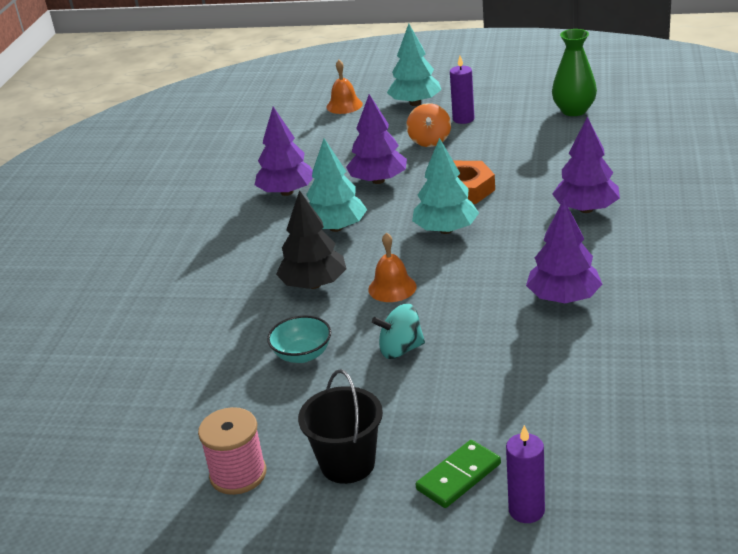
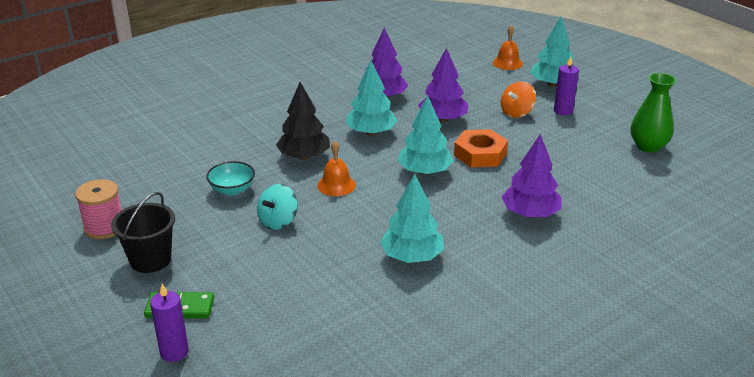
camera: 40 degrees right, 0 degrees up
(401, 349) = (278, 221): turquoise spinning top -> turquoise spinning top turned 90 degrees counterclockwise
(563, 298) = (412, 256): purple tree -> turquoise tree

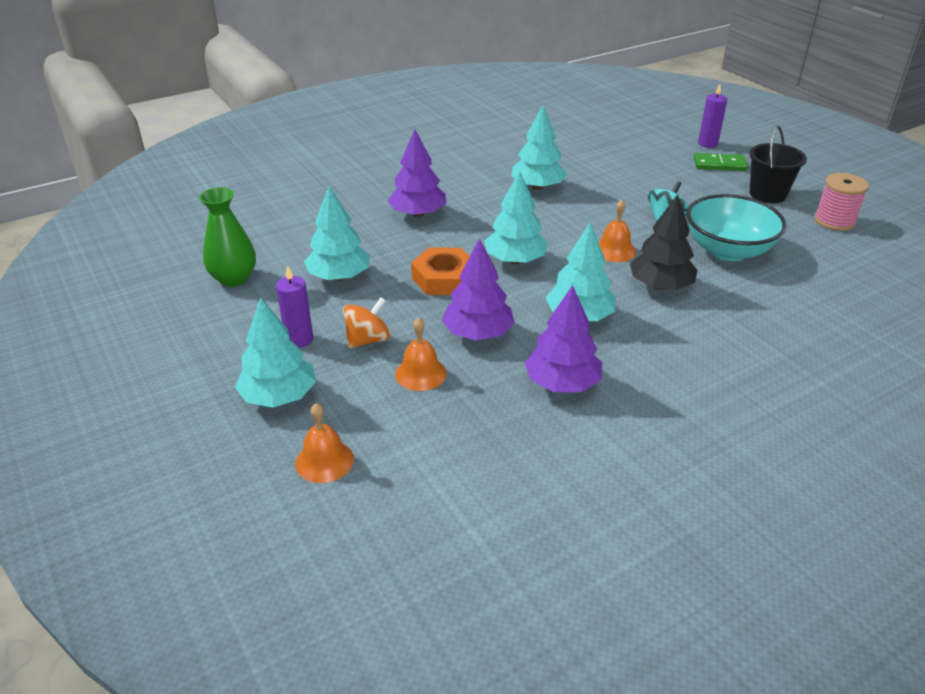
camera: 175 degrees left, 5 degrees up
(232, 190) = (728, 250): turquoise bowl -> turquoise bowl, size x1.81
(473, 98) = (420, 373): none -> orange bell
(565, 151) = (339, 277): none -> turquoise tree

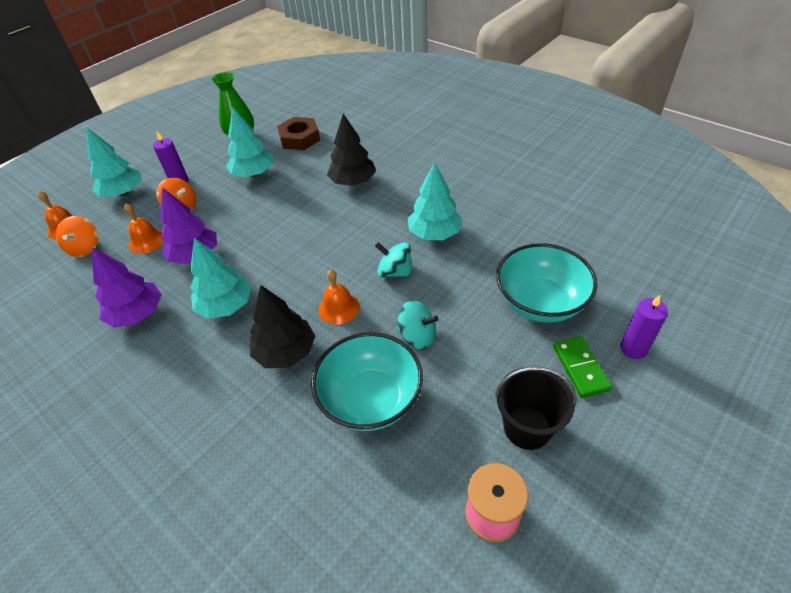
camera: 75 degrees right, 10 degrees up
(291, 235) = (299, 138): none -> brown nut
(394, 435) = (85, 248): none -> orange spinning top
(418, 214) = (353, 182): purple tree -> black tree
(444, 278) = (264, 220): orange nut -> none
(515, 260) = (301, 250): turquoise tree -> none
(580, 215) = (395, 272): none -> turquoise spinning top
(649, 163) = (540, 302): none -> turquoise bowl

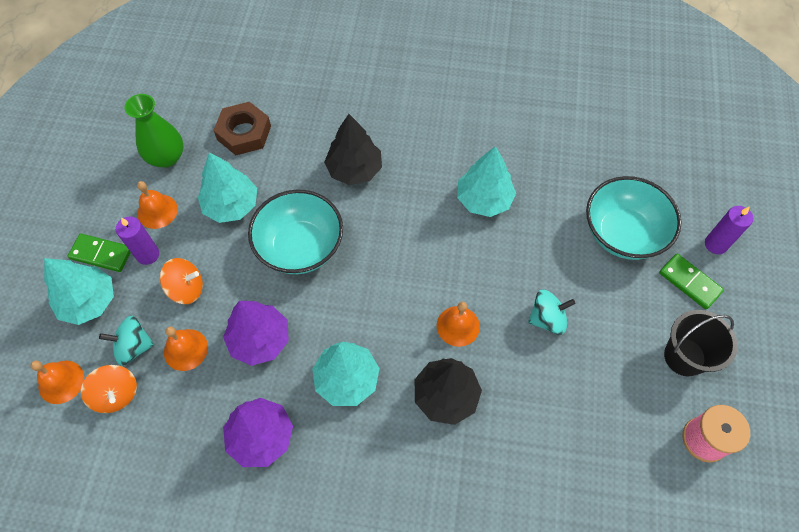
camera: 35 degrees left, 15 degrees up
(155, 171) = (101, 254): none -> green domino
(208, 161) = (157, 211): none -> orange bell
(371, 399) = (553, 399): turquoise bowl -> turquoise bowl (300, 247)
(395, 272) = (479, 261): turquoise spinning top -> turquoise spinning top (134, 347)

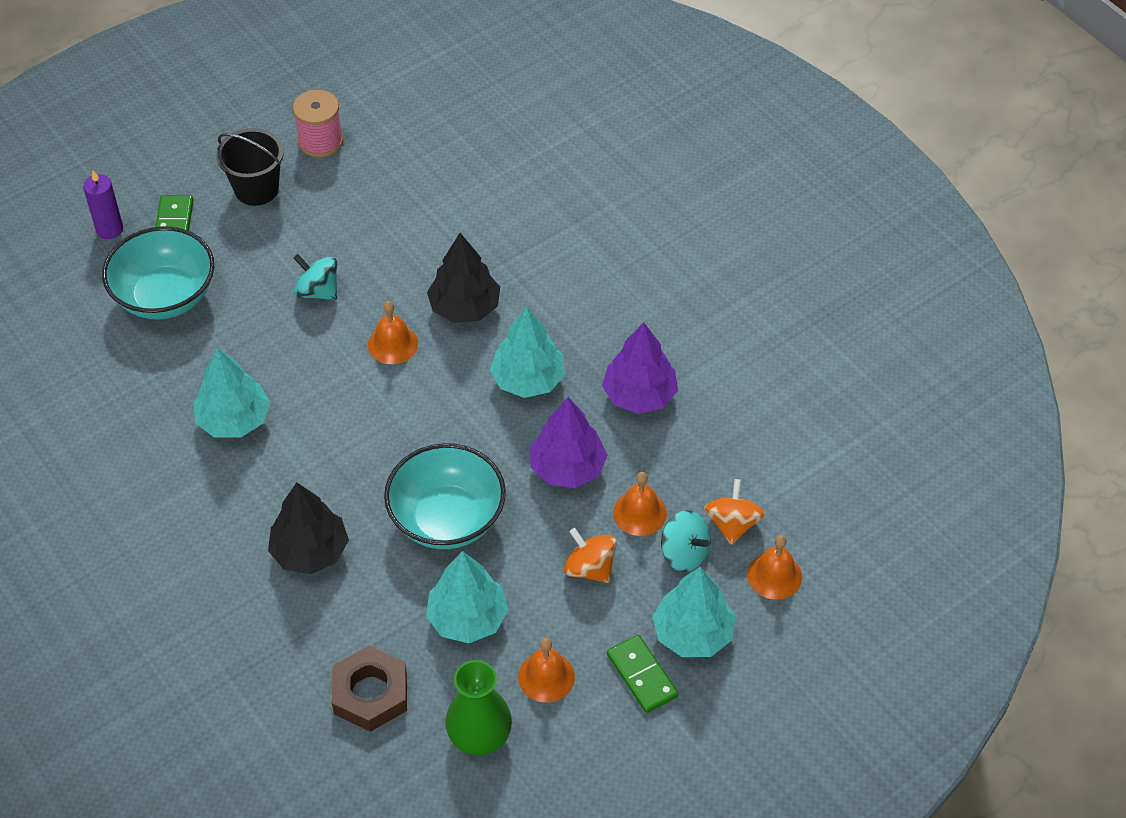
camera: 135 degrees left, 10 degrees down
(148, 254) = (596, 635): purple candle -> none

